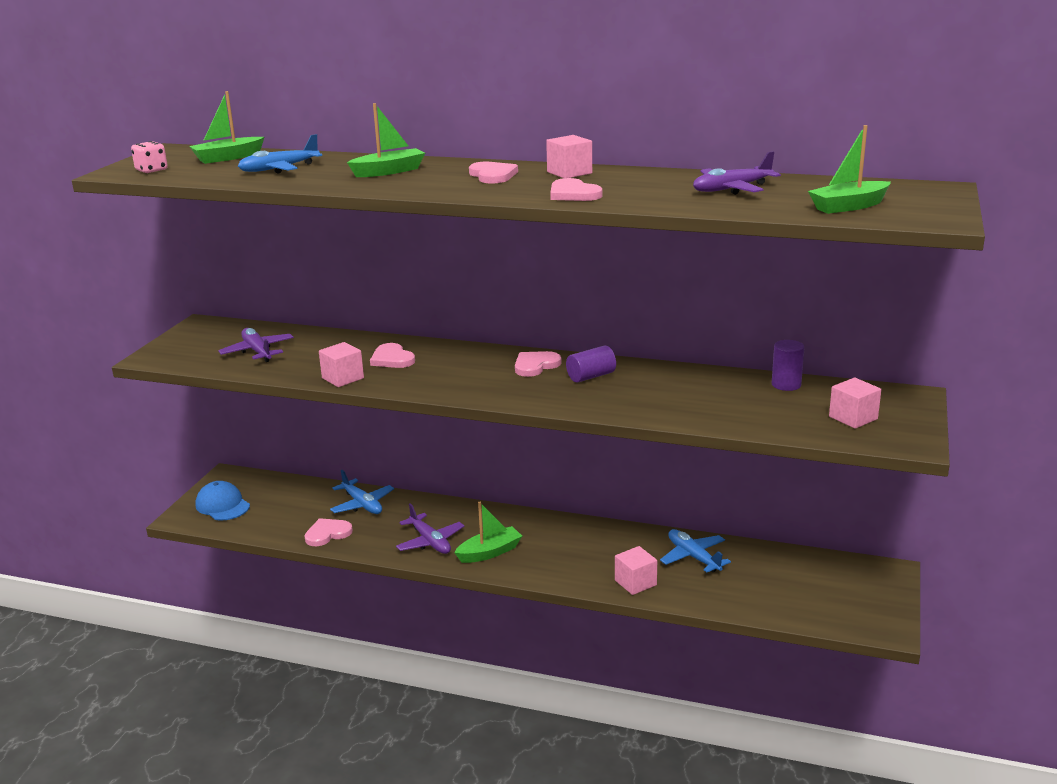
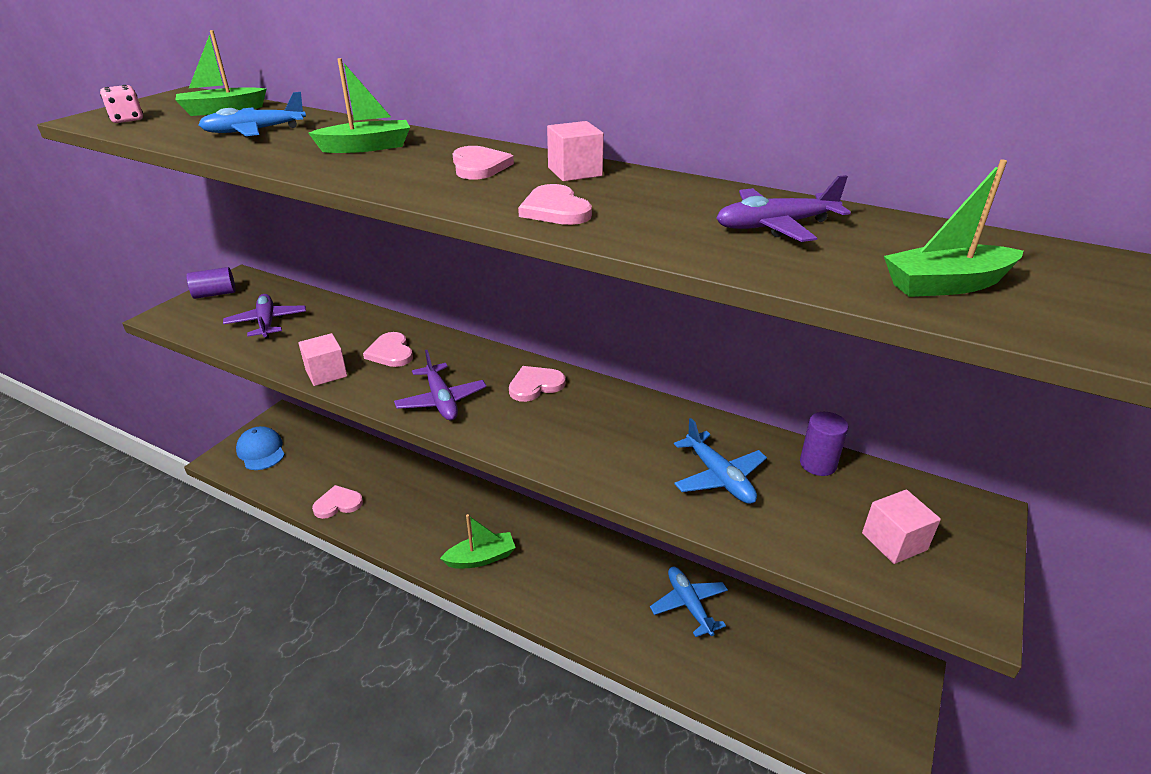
camera: 10 degrees right, 10 degrees up
(362, 504) = (385, 471): blue plane -> blue plane (719, 477)
(430, 542) = (429, 532): purple plane -> purple plane (441, 400)
(591, 376) = (589, 412): purple cylinder -> purple cylinder (215, 294)
(635, 582) = (616, 631): pink cube -> none

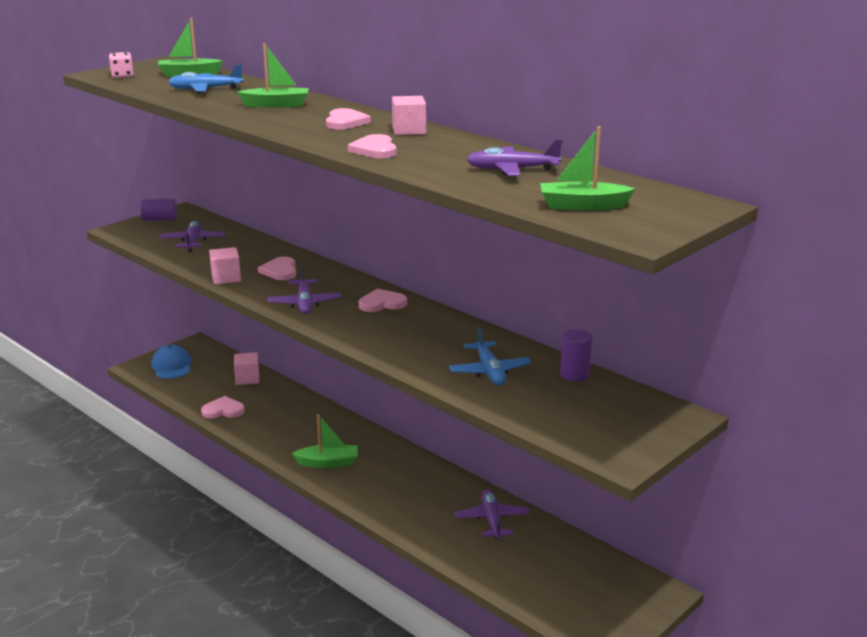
camera: 15 degrees right, 10 degrees down
(689, 605) = (492, 520): blue plane -> purple plane
(894, 541) = (596, 421): pink cube -> pink cube (247, 378)

